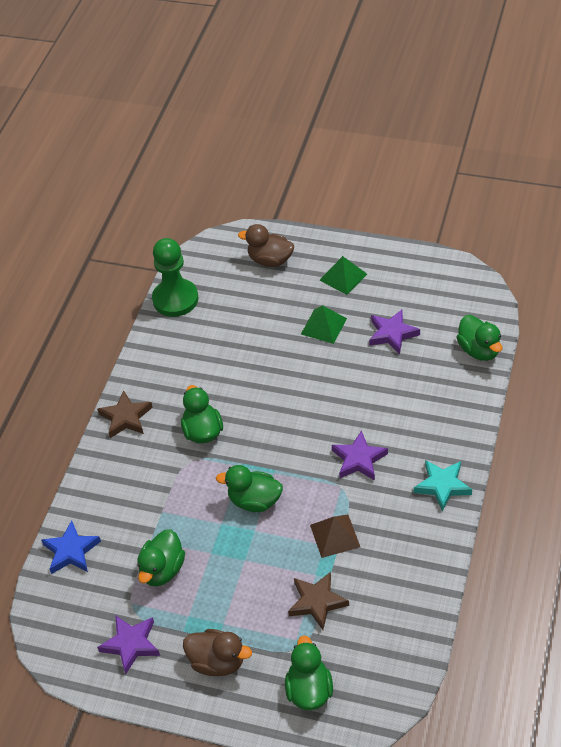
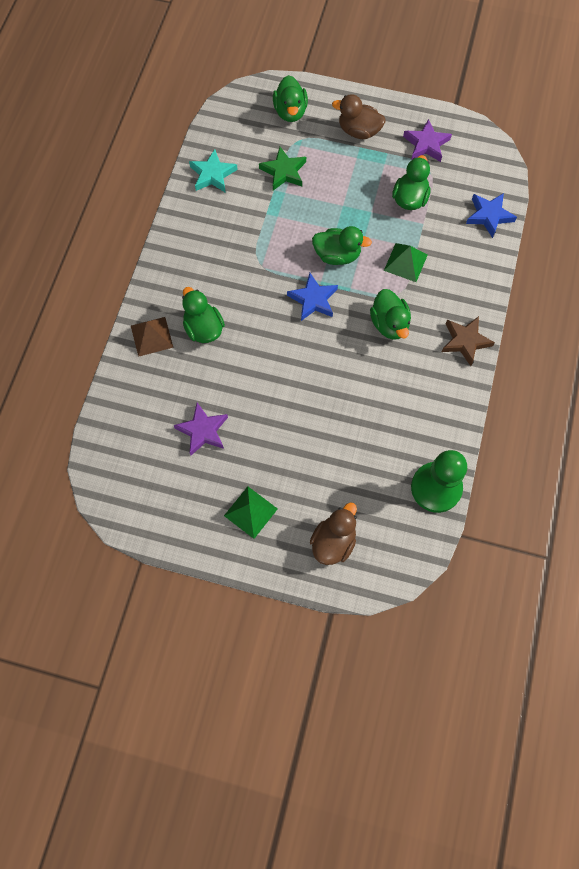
camera: 175 degrees right, 20 degrees up
(270, 260) = (333, 541): brown duck -> brown duck turned 75 degrees counterclockwise
(283, 453) = (313, 299): none -> blue star
(317, 602) = (284, 172): brown star -> green star
(323, 326) = (273, 444): green pyramid -> green pyramid (405, 262)
(334, 535) = (268, 223): brown pyramid -> brown pyramid (152, 336)
(359, 459) = (245, 291): purple star -> none
(442, 486) = (173, 264): turquoise star -> turquoise star (212, 174)
(479, 350) = (118, 406): green duck -> green duck (203, 328)

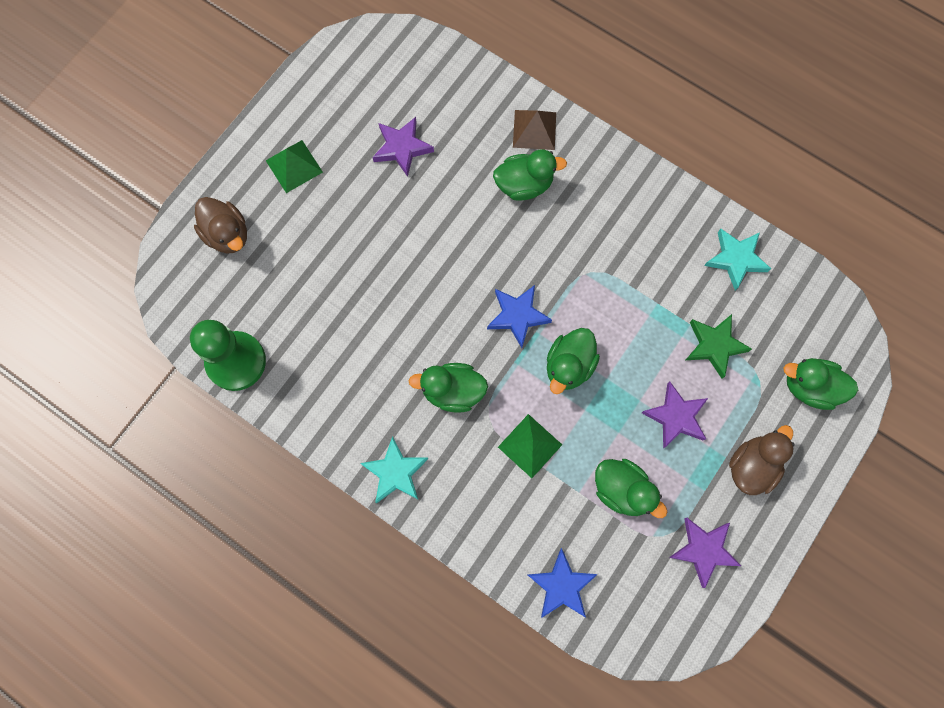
camera: 110 degrees right, 5 degrees up
(345, 181) = (676, 417): none -> purple star
(465, 341) = (395, 472): brown star -> turquoise star

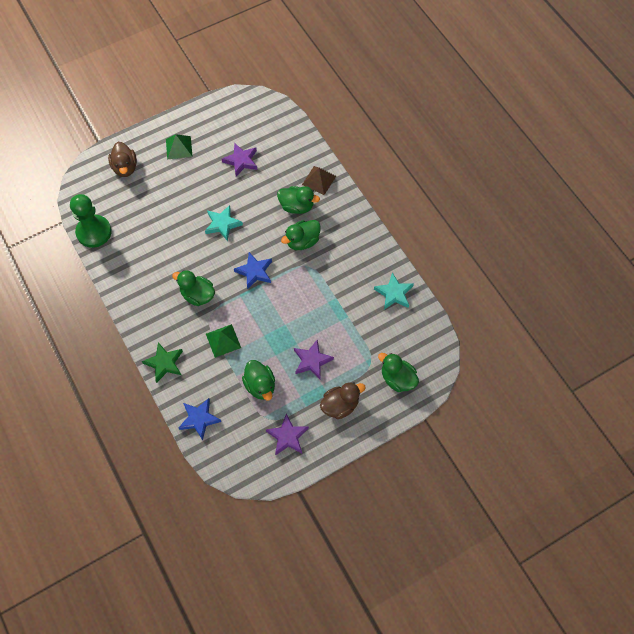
camera: 25 degrees right, 10 degrees down
(395, 472) = (144, 322): turquoise star -> turquoise star (222, 224)
(569, 366) = (268, 309): green duck -> green duck (302, 241)
(714, 345) = (355, 333): green star -> green star (164, 363)

